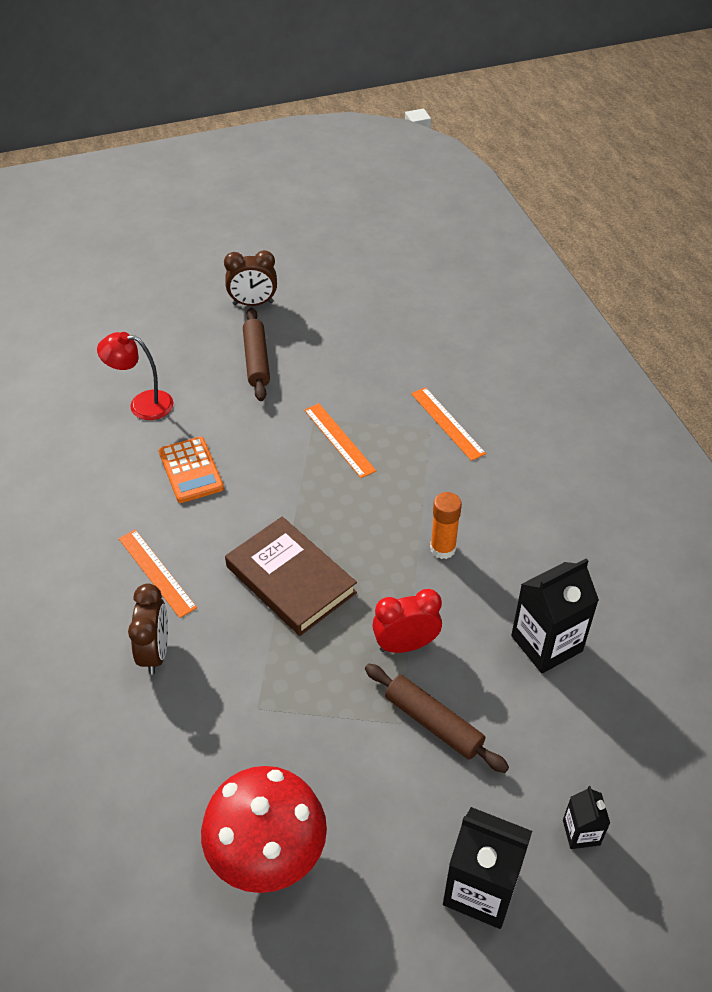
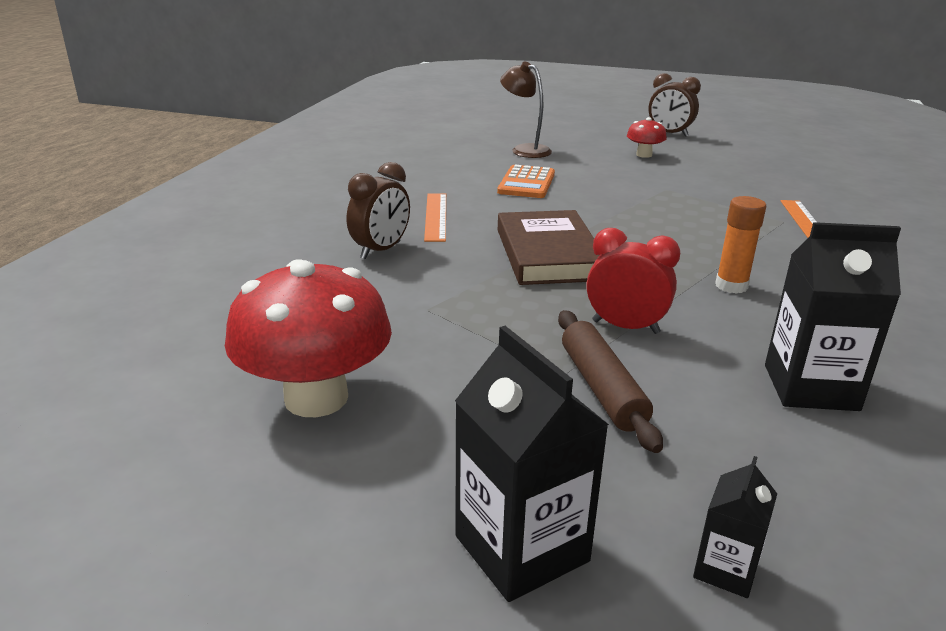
camera: 35 degrees right, 20 degrees down
(142, 404) = (524, 150): red lamp -> brown lamp
(257, 360) = (644, 155): brown rolling pin -> red mushroom
(339, 440) = (679, 204): orange ruler -> none

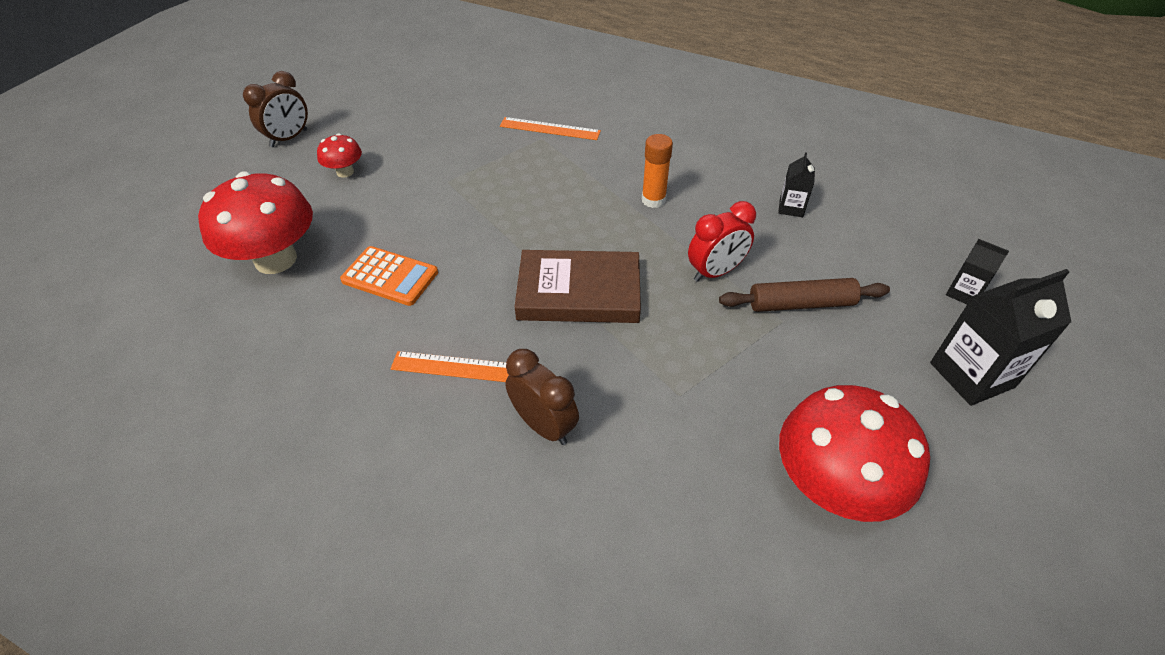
camera: 80 degrees left, 20 degrees up
(524, 150) = (276, 259): brown lamp -> red mushroom
(625, 327) = (715, 272): red clock -> red clock turned 150 degrees counterclockwise
(810, 387) = (791, 208): black carton -> black carton, size x0.53

